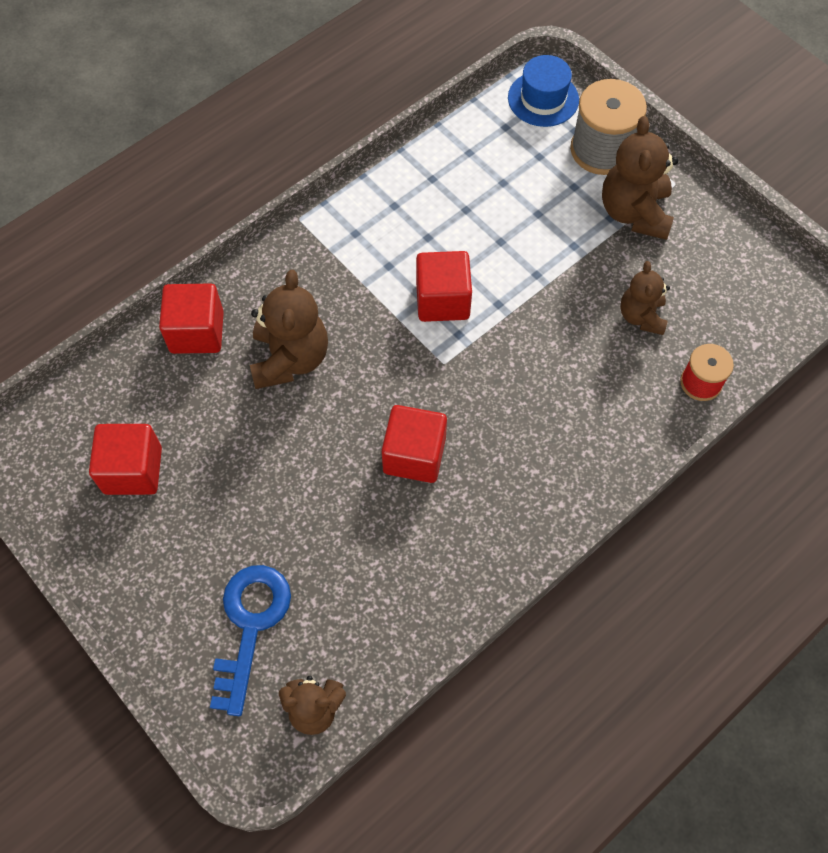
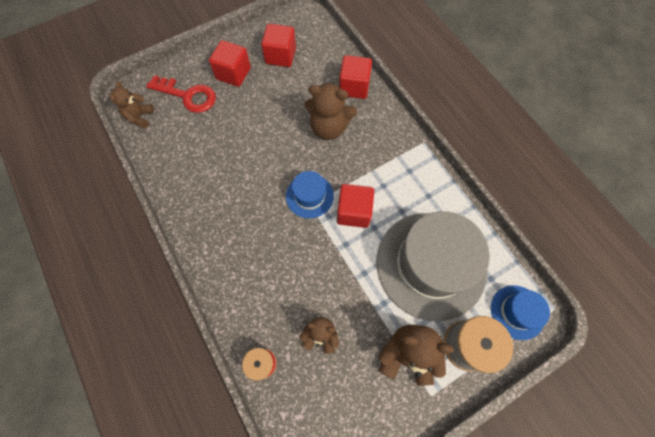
camera: 100 degrees right, 5 degrees up
(250, 625) = (188, 96): blue key -> red key
(414, 455) = (256, 180): red cube -> red cube (233, 73)
(427, 367) = (309, 196): none -> blue hat
(503, 195) = (431, 264): none -> grey hat

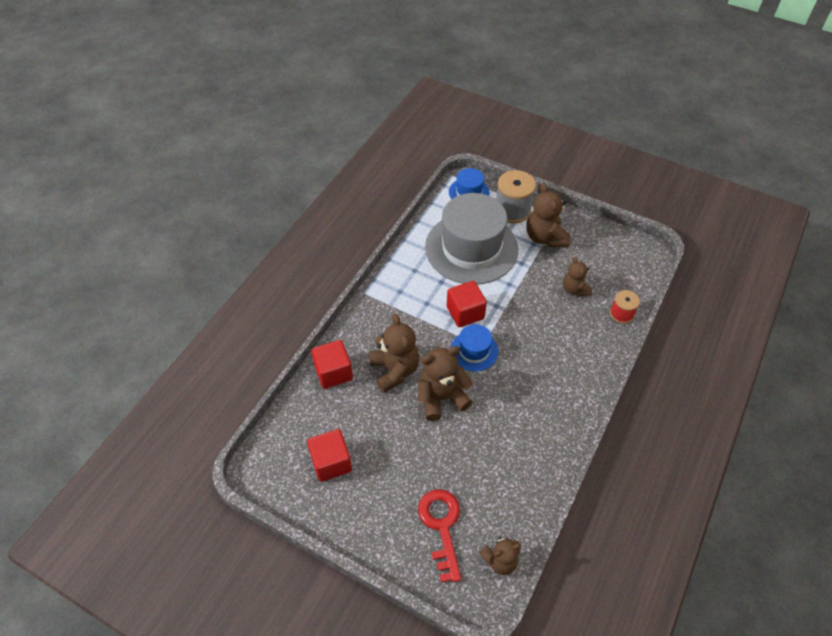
camera: 120 degrees left, 15 degrees down
(233, 73) = (383, 497): red cube -> none
(282, 147) = (441, 398): none -> brown teddy bear

